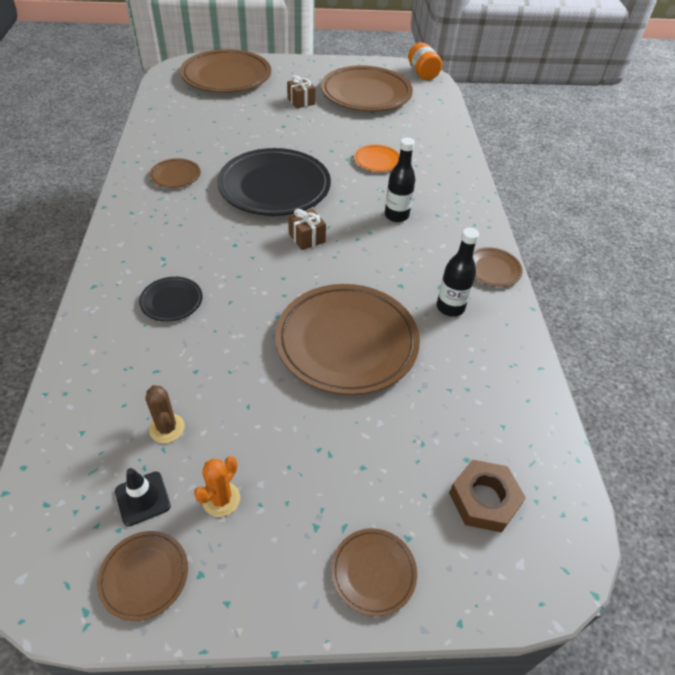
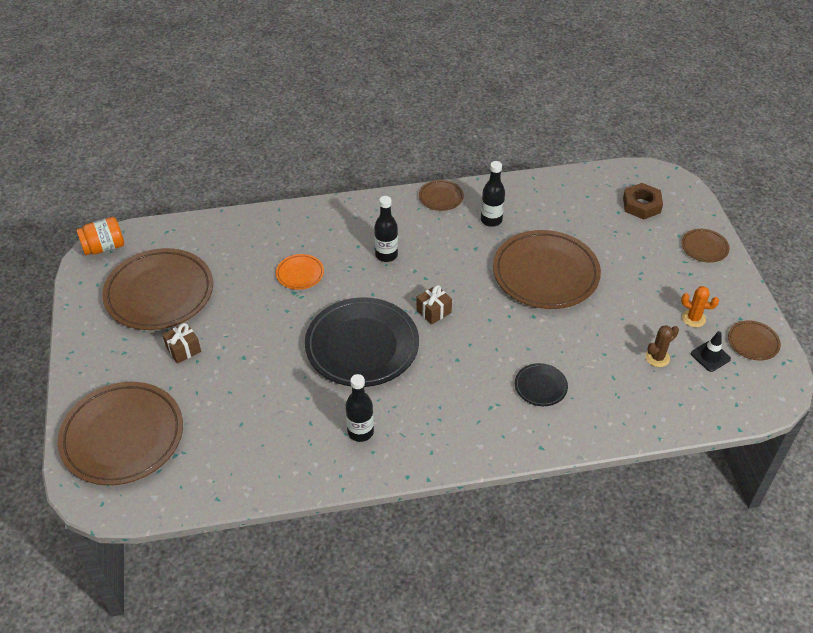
camera: 95 degrees left, 0 degrees up
(175, 176) = (360, 432): brown plate -> black bottle

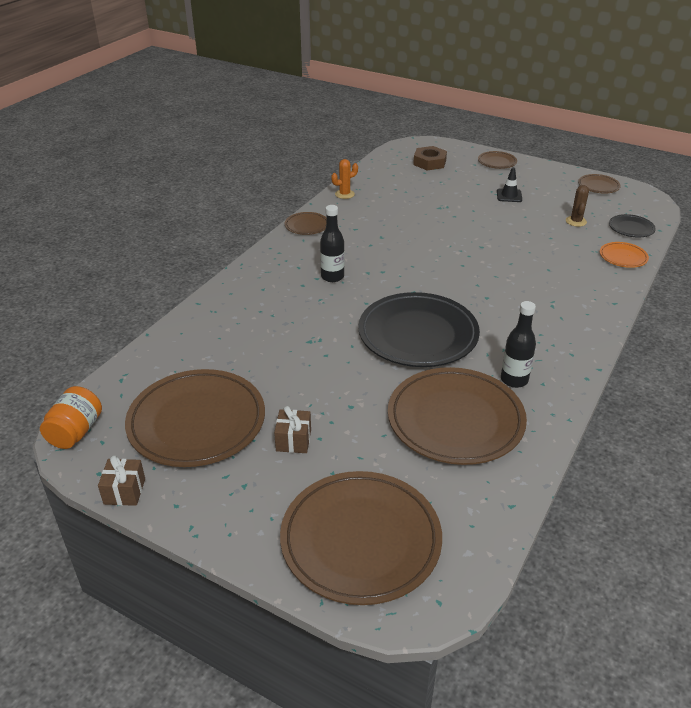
camera: 50 degrees left, 10 degrees down
(300, 274) = (292, 328): orange plate -> orange plate (623, 257)
(433, 311) = (423, 284): brown gift -> brown gift (124, 491)
(491, 220) = (362, 218): black bottle -> none
(540, 386) = (554, 276): black plate -> black plate (631, 228)
(545, 273) = (446, 223): brown plate -> brown plate (455, 420)
(693, 318) = (555, 194): orange cactus -> orange cactus (344, 194)
(710, 356) = (595, 204): black traffic cone -> black traffic cone (509, 195)

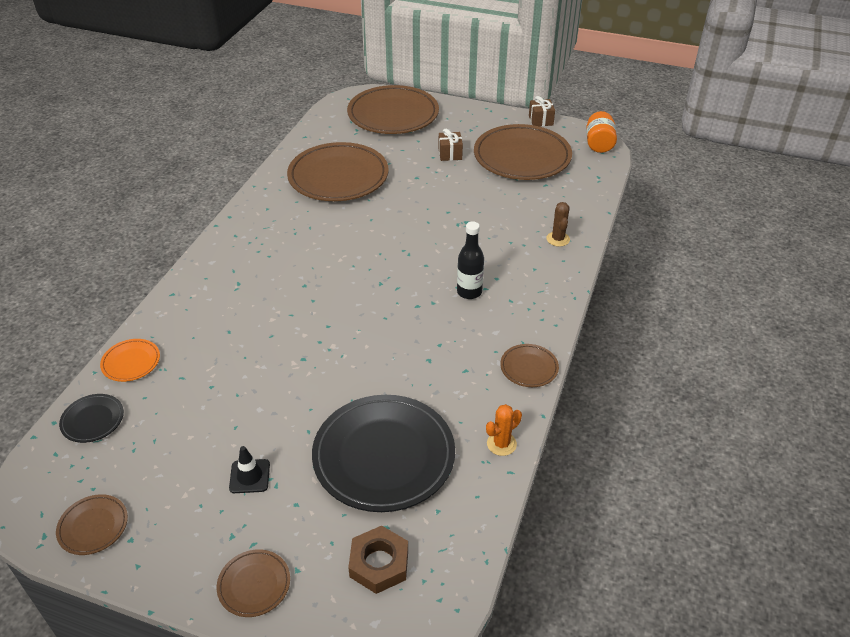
camera: 170 degrees right, 5 degrees up
(418, 334) = (371, 238): black plate -> black plate (384, 456)
(514, 380) = (290, 209): black bottle -> none
(576, 221) = (165, 425): brown cactus -> brown cactus (558, 239)

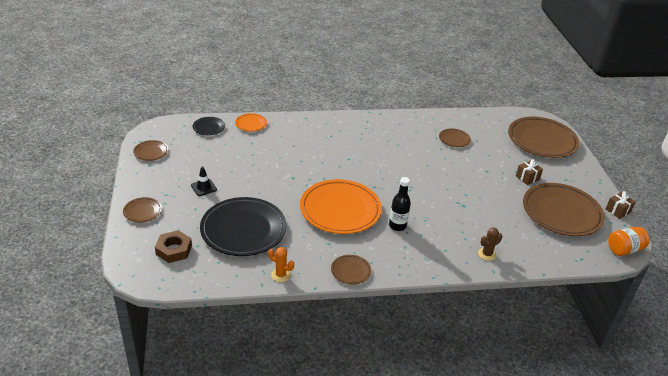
camera: 60 degrees right, 5 degrees down
(338, 177) = (454, 139): brown plate -> brown plate, size x0.45
(406, 334) = (340, 210): none -> orange plate

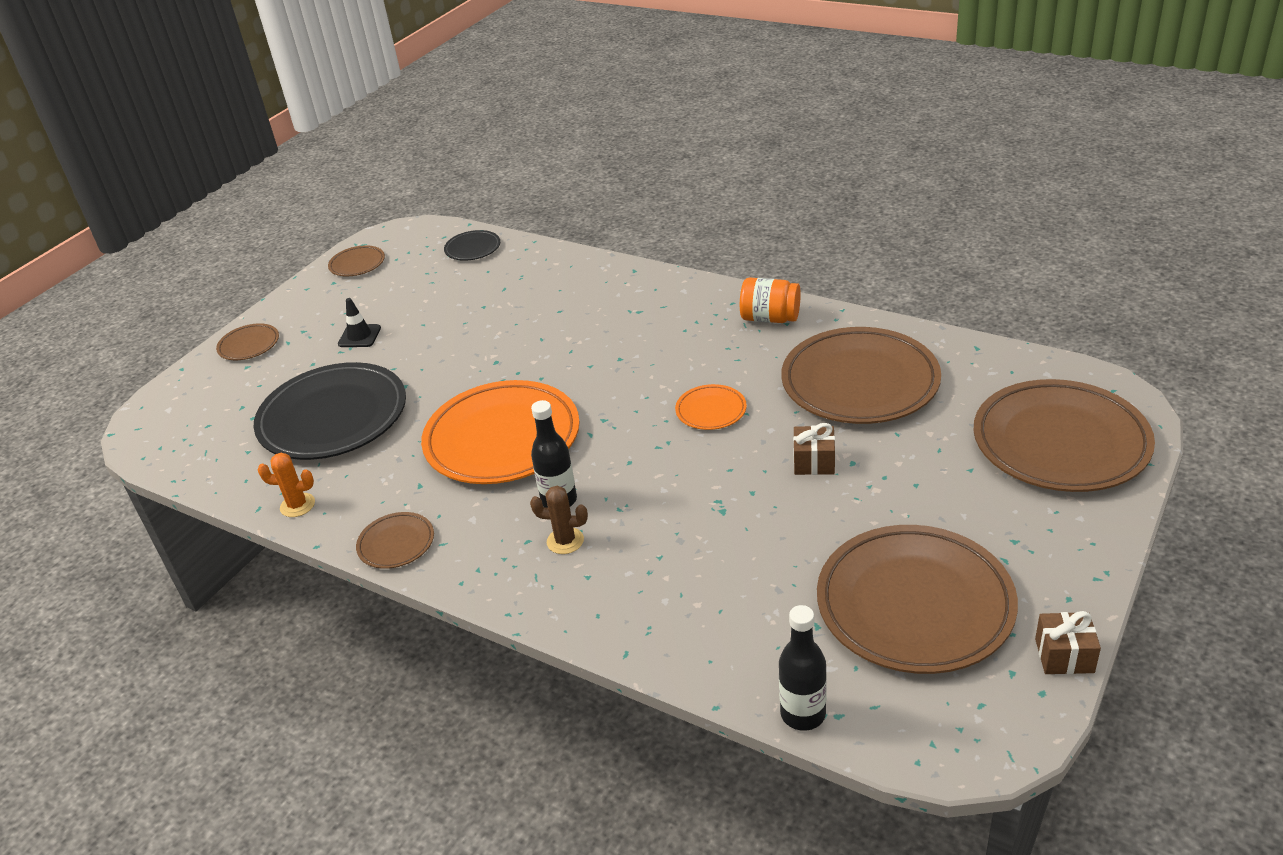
camera: 45 degrees right, 0 degrees up
(174, 250) = (219, 412): brown nut -> none
(251, 124) = (538, 258): orange plate -> orange plate (711, 410)
(280, 275) = (297, 505): orange cactus -> orange cactus turned 60 degrees counterclockwise
(454, 139) = (860, 382): brown plate -> brown plate, size x2.22
(487, 254) = (653, 617): brown cactus -> brown cactus (565, 541)
(527, 178) = (925, 506): brown gift -> brown gift (814, 462)
(571, 263) = (803, 714): none -> black bottle
(624, 249) = (969, 744): orange jar -> orange jar (770, 318)

